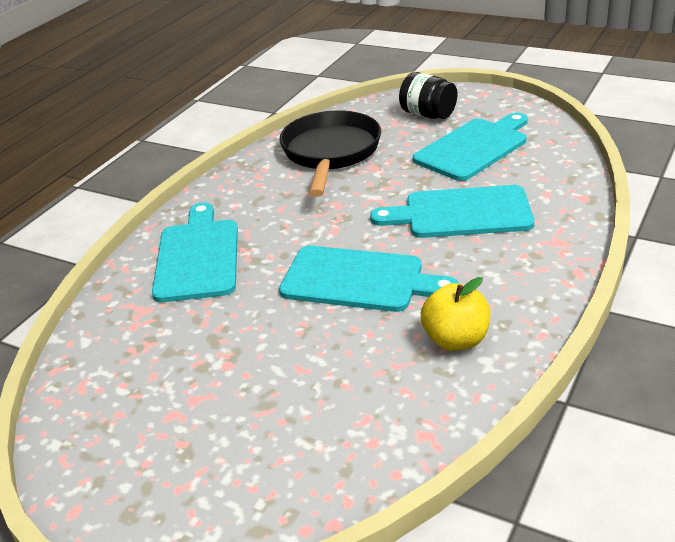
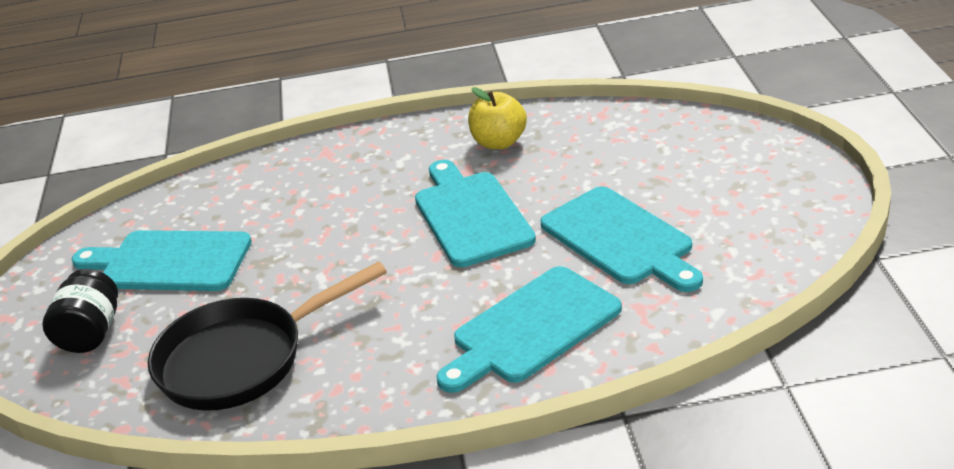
camera: 125 degrees left, 0 degrees up
(461, 213) = (315, 213): turquoise cutting board -> turquoise cutting board (620, 239)

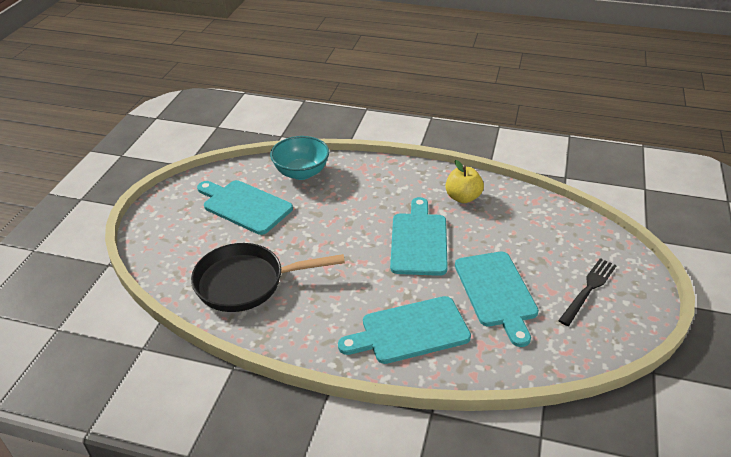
camera: 20 degrees right, 5 degrees up
(91, 333) = (183, 234): black jar -> none
(233, 189) = (301, 173): none -> turquoise bowl
(738, 193) = (588, 289): none -> black fork

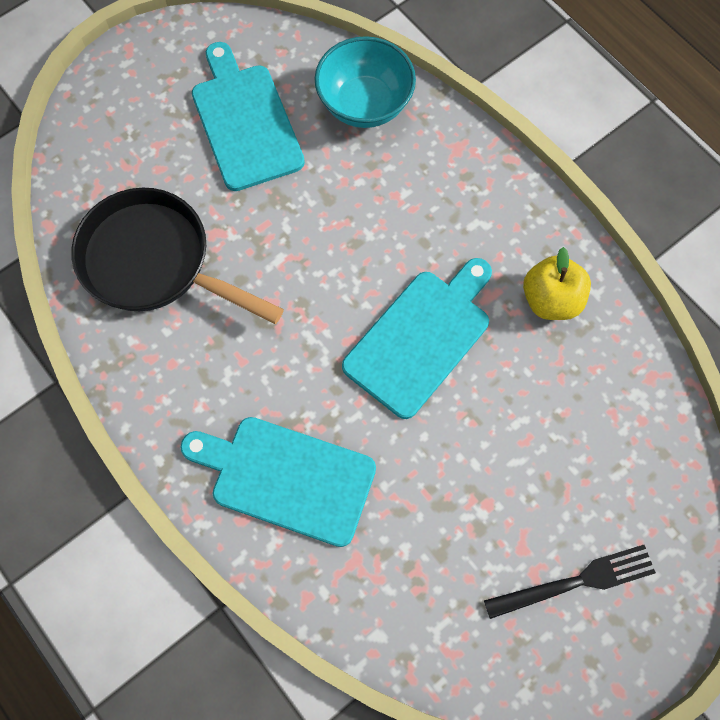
camera: 35 degrees right, 30 degrees up
(496, 292) = (447, 497): turquoise cutting board -> none

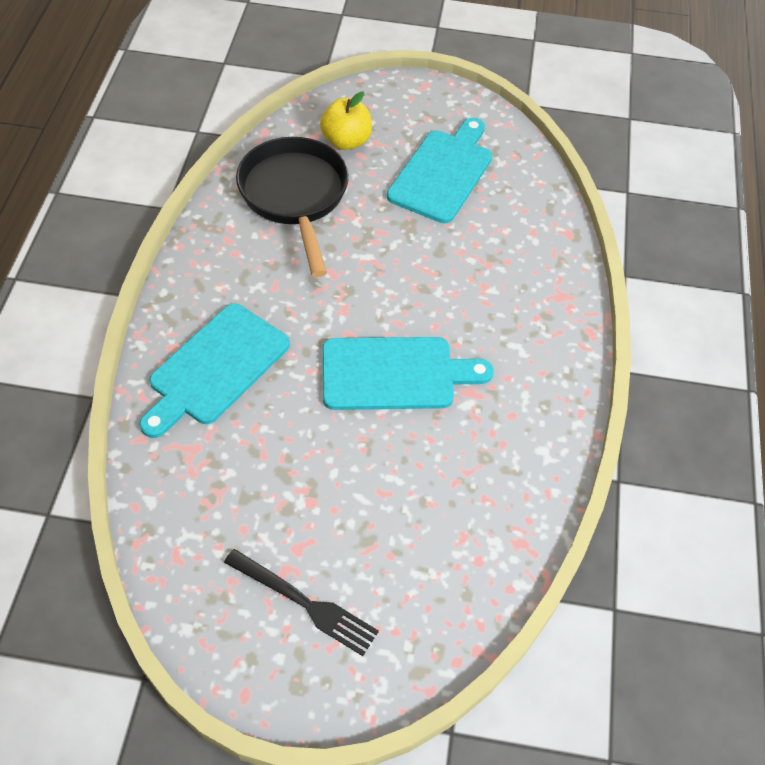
camera: 45 degrees right, 15 degrees down
(286, 478) = (215, 368): turquoise cutting board -> turquoise cutting board turned 120 degrees counterclockwise
(364, 104) = (531, 223): turquoise bowl -> none
(551, 300) = (510, 432): yellow apple -> yellow apple (346, 141)

